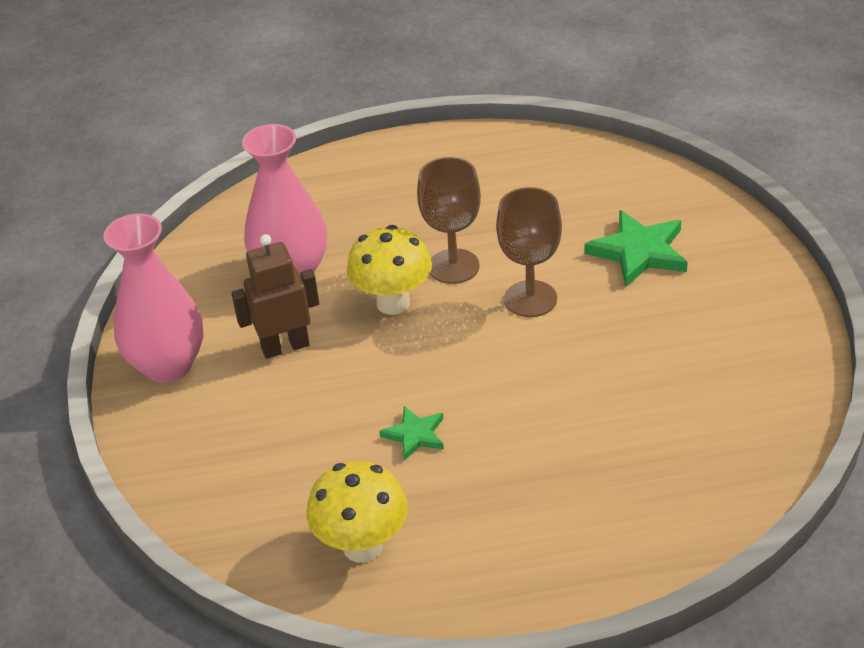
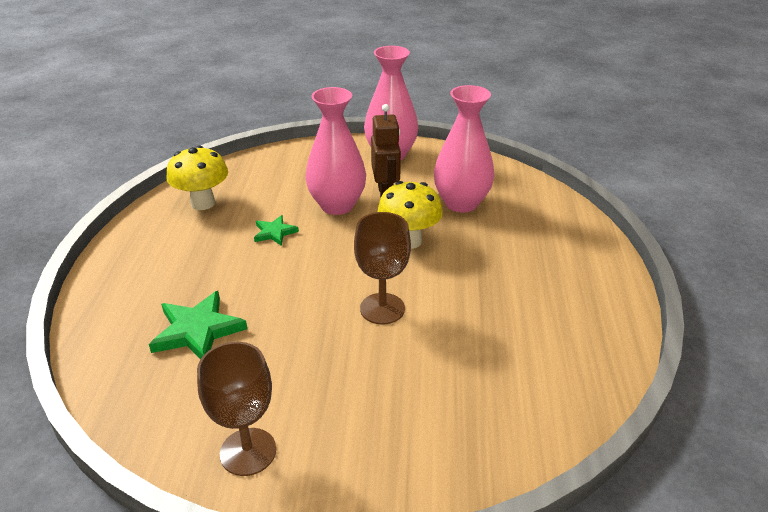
camera: 100 degrees right, 5 degrees down
(328, 389) = (337, 205): none -> pink vase
(453, 266) = (439, 275): brown goblet -> brown goblet (248, 451)
(639, 252) = (416, 391): green star -> green star (197, 330)

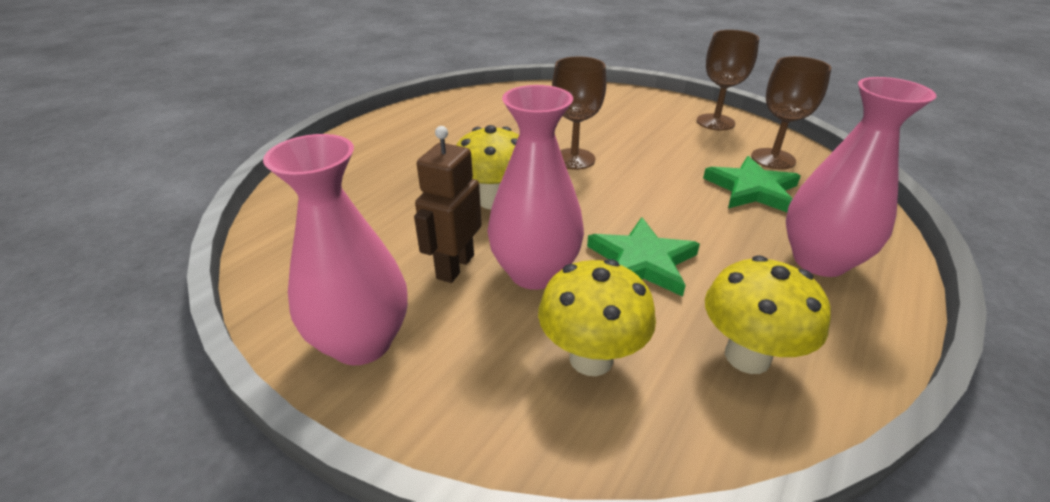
camera: 150 degrees left, 0 degrees up
(171, 391) = (773, 159): none -> brown goblet
(274, 232) = (642, 261): green star -> green star, size x1.74
(281, 180) = (591, 358): none -> yellow mushroom
(461, 203) = (385, 221): pink vase -> pink vase (819, 261)

